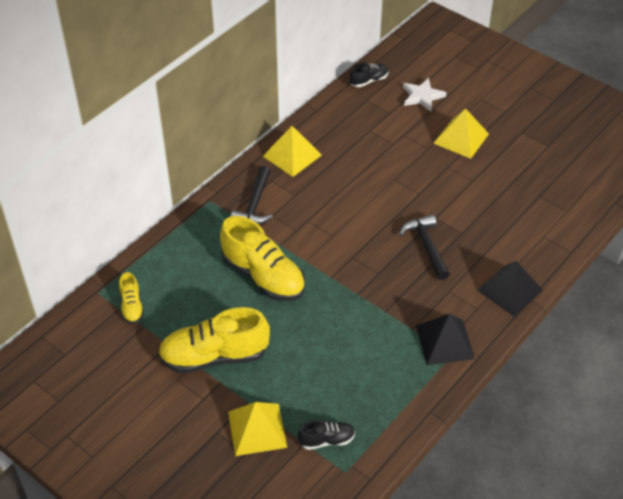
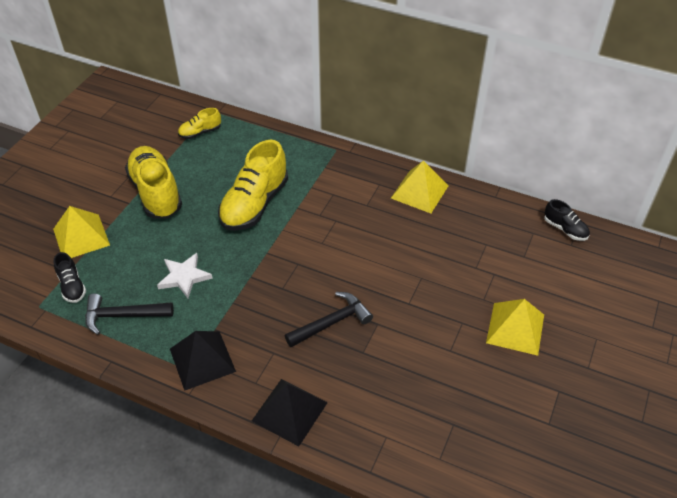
camera: 75 degrees right, 0 degrees up
(254, 204) = (343, 179): black hammer -> black hammer (123, 315)
(422, 96) = (567, 280): white star -> white star (184, 277)

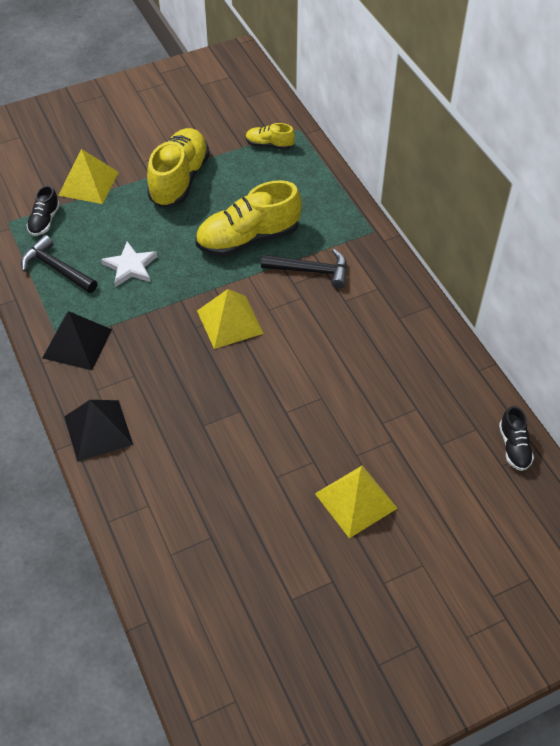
camera: 40 degrees right, 5 degrees up
(332, 322) = (204, 383): black hammer -> black hammer (311, 271)
(419, 191) = (408, 319): yellow pyramid -> yellow pyramid (230, 322)

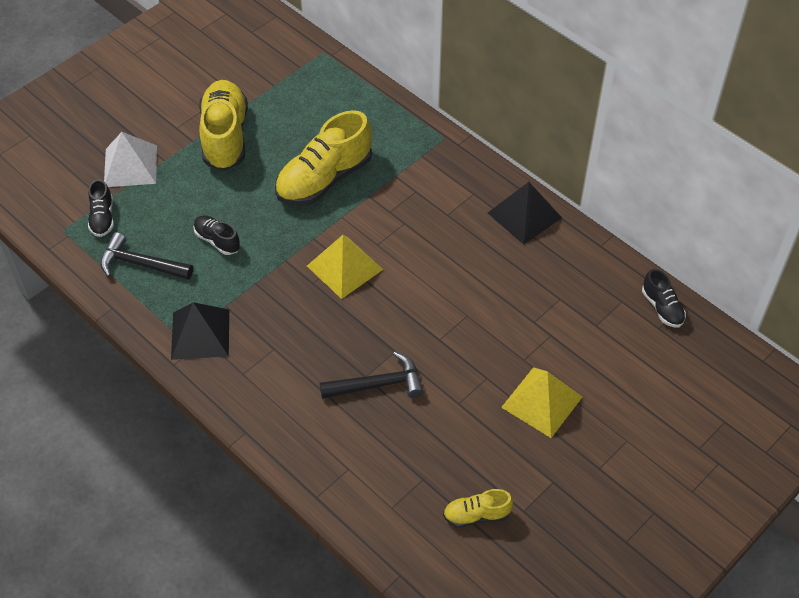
camera: 20 degrees left, 0 degrees up
(88, 183) = (130, 166): yellow pyramid -> white pyramid
(98, 430) = (264, 413): black pyramid -> black pyramid (524, 215)
(130, 267) = (217, 240): white star -> black shoe
(269, 145) = (301, 76): yellow shoe -> yellow shoe (476, 515)
(311, 271) = (401, 194): black hammer -> black hammer (377, 385)

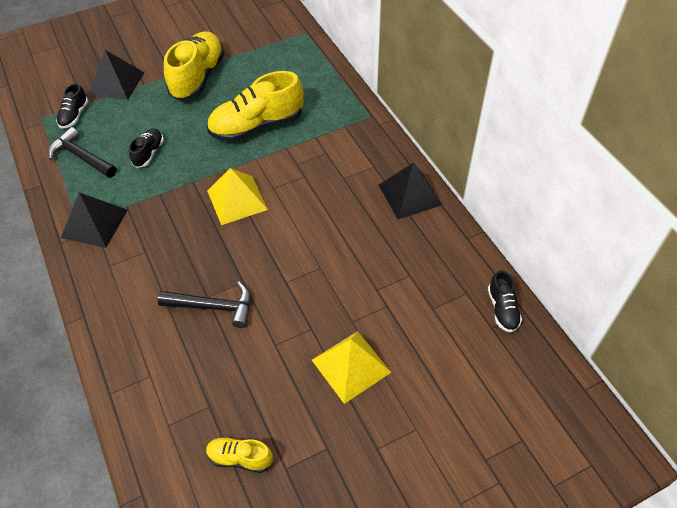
camera: 20 degrees right, 0 degrees up
(130, 166) = (117, 83): white pyramid -> black pyramid
(217, 240) = (149, 153): black shoe -> black shoe turned 45 degrees clockwise

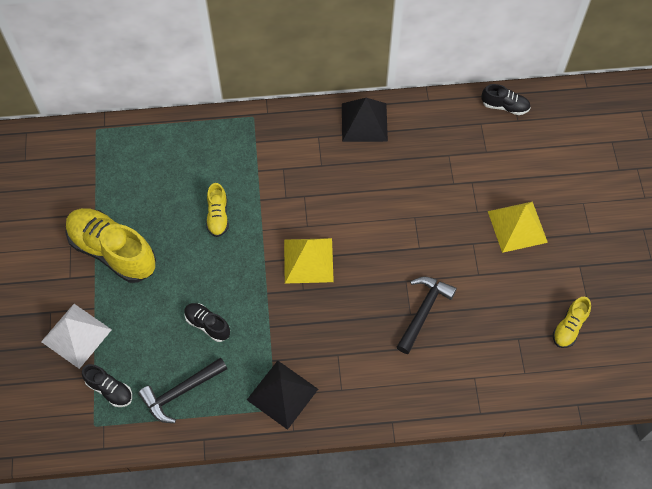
camera: 70 degrees left, 10 degrees up
(117, 83) = (76, 335): black pyramid -> white pyramid
(257, 126) = (218, 216): yellow shoe -> yellow shoe, size x0.49

